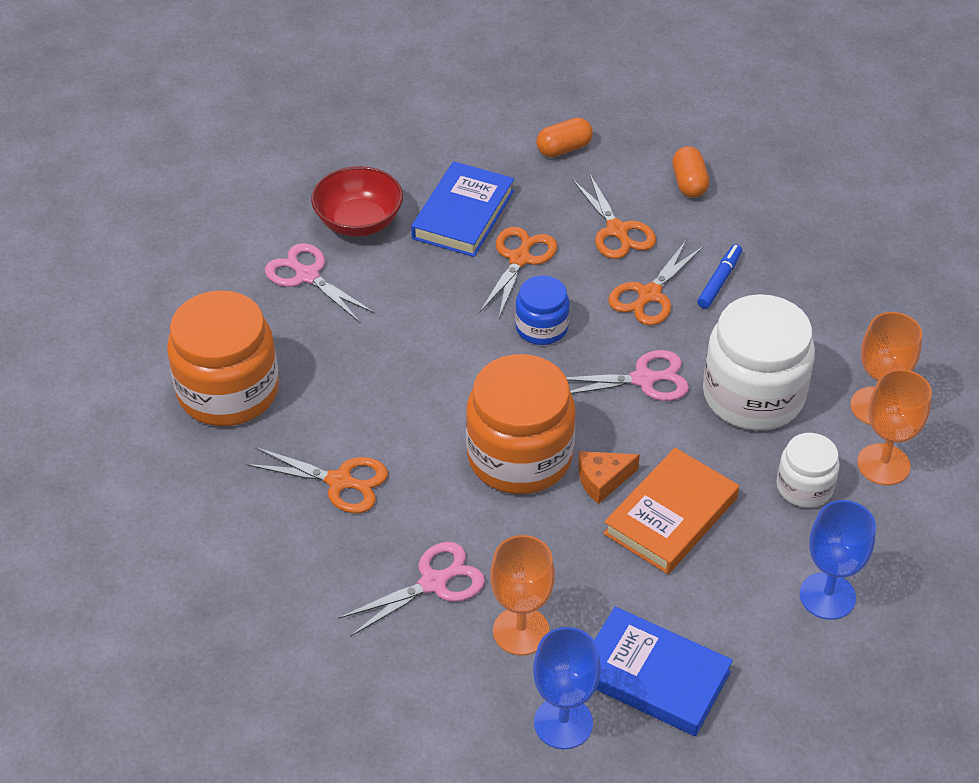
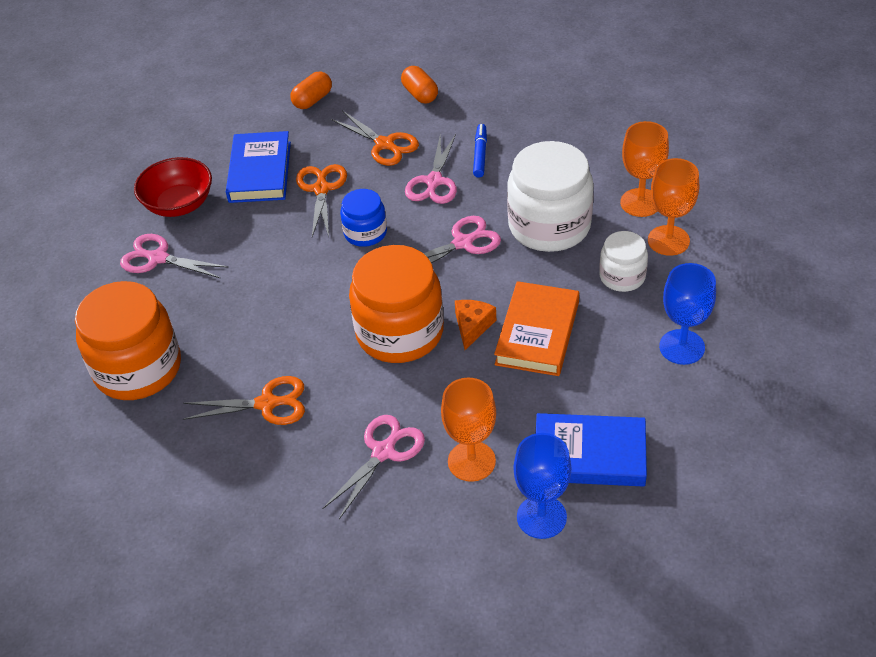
camera: 20 degrees left, 0 degrees up
(602, 480) = (472, 326): orange cheese -> orange cheese turned 150 degrees clockwise
(649, 295) = (434, 181): orange scissors -> pink scissors

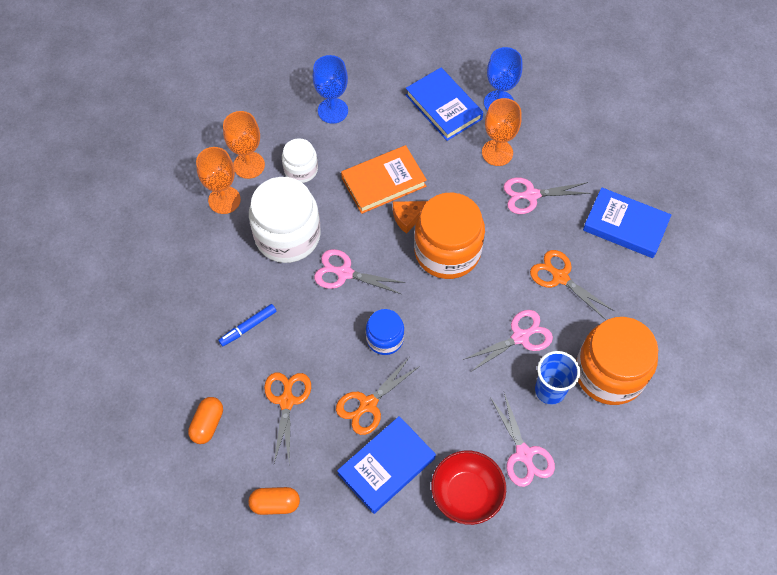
camera: 135 degrees left, 15 degrees up
(181, 313) = (550, 390): none -> blue cup
(251, 512) = (625, 225): none -> blue book
(434, 181) = (300, 335): pink scissors -> pink scissors (520, 337)

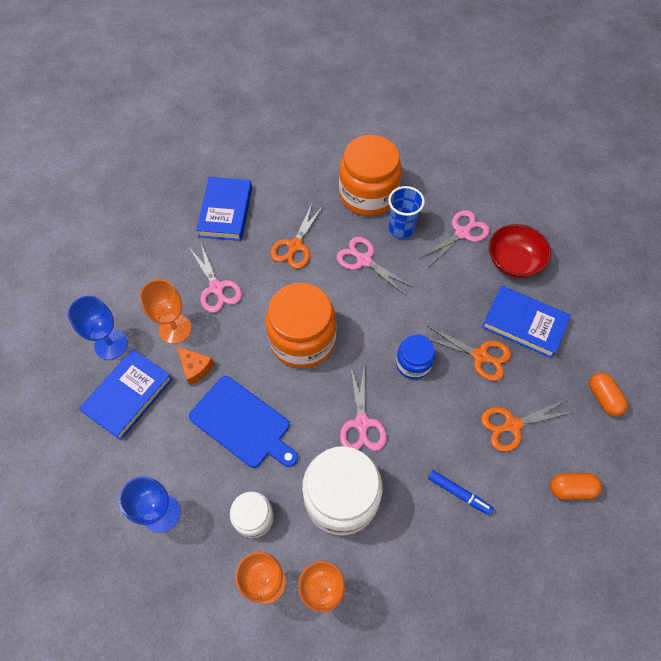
camera: 110 degrees left, 0 degrees up
(383, 182) = (243, 423): orange book -> blue cutting board
(408, 217) = (277, 386): orange cheese -> orange cheese (195, 367)

